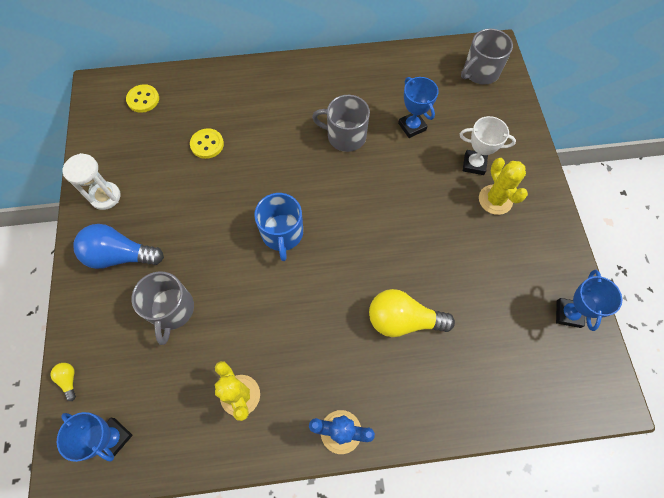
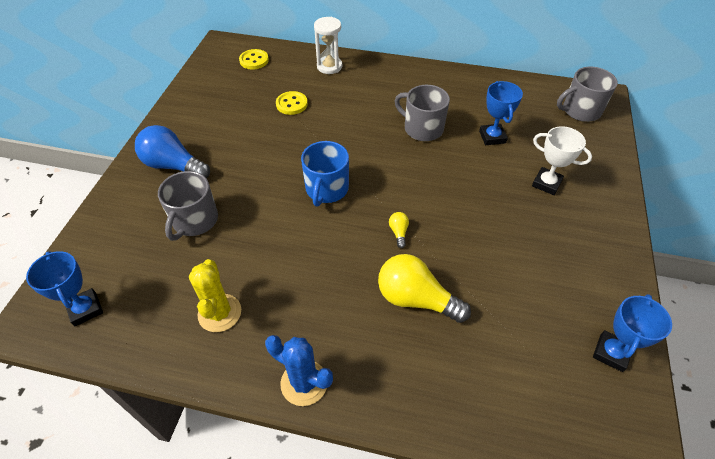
camera: 20 degrees right, 15 degrees down
(69, 380) = (76, 248): yellow light bulb -> yellow light bulb (398, 232)
(105, 196) = (185, 120): white hourglass -> white hourglass (329, 66)
(495, 200) = (559, 220): yellow cactus -> none

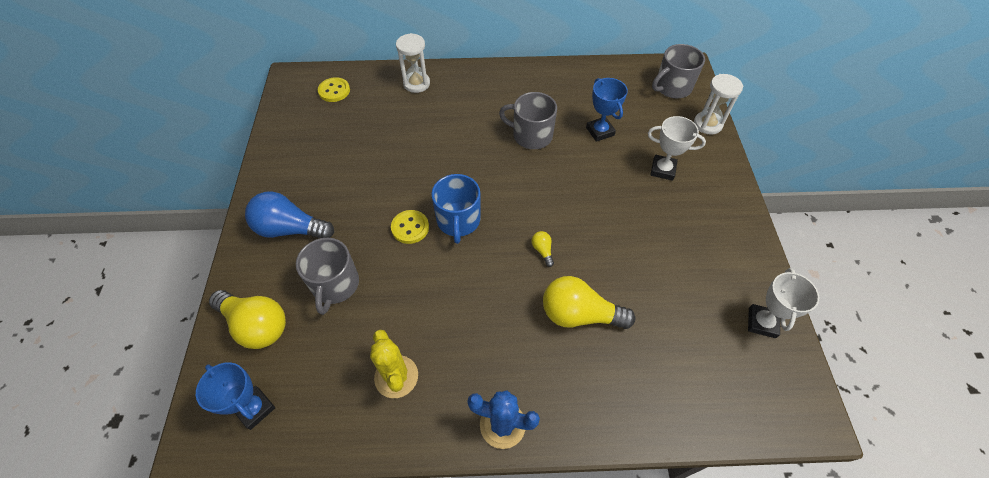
camera: 15 degrees left, 5 degrees up
(114, 239) = (256, 325): none -> yellow light bulb
(291, 104) = (391, 134): yellow button -> yellow button (410, 228)
(608, 150) = (707, 124): none -> white hourglass
(611, 353) = (762, 323): blue trophy -> white trophy

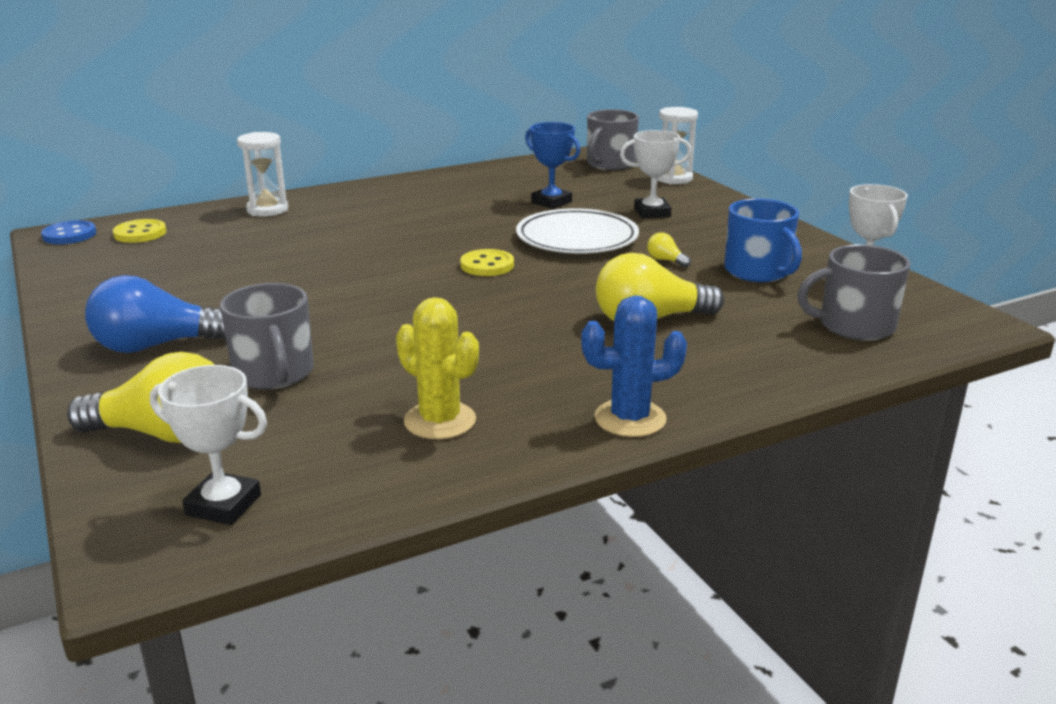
camera: 25 degrees left, 30 degrees down
(254, 409) = (223, 505): blue trophy -> white trophy
(297, 80) = (69, 235): none -> blue button
(410, 228) = (354, 308): yellow button -> yellow button (487, 265)
(458, 221) = (421, 290): blue mug -> blue mug (758, 271)
(531, 135) = (465, 218): grey mug -> grey mug (854, 326)
(542, 250) = (558, 288): yellow light bulb -> yellow light bulb (666, 260)
(590, 188) = (577, 238): none -> white plate

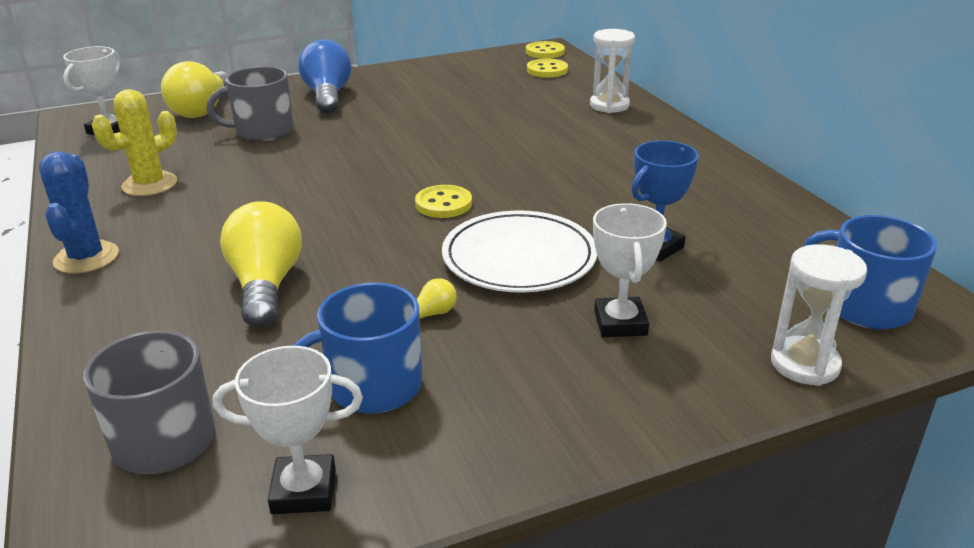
camera: 95 degrees right, 5 degrees up
(69, 235) = (545, 52): blue button -> yellow button
(610, 164) = (864, 306): grey mug -> blue mug

